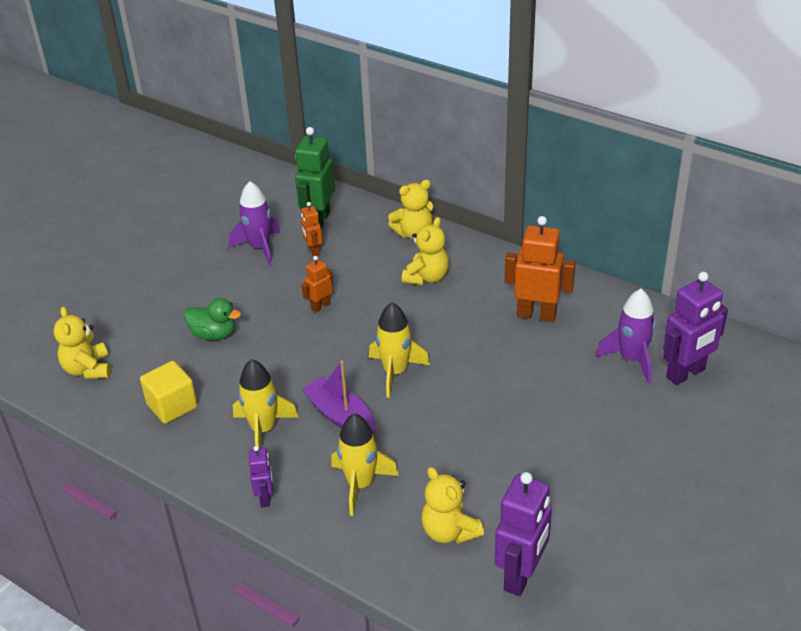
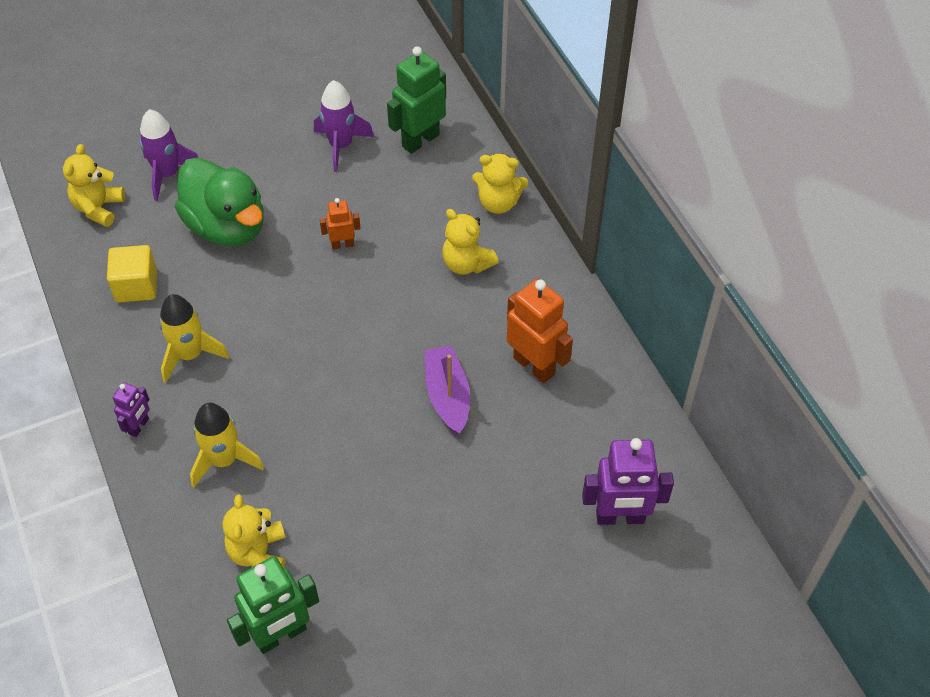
camera: 30 degrees right, 15 degrees up
(214, 334) = (227, 226): green duck -> green duck, size x1.88
(313, 251) = (386, 175): orange robot -> none
(340, 416) = (264, 378): purple boat -> purple boat (447, 395)
(395, 372) = (349, 358): yellow rocket -> none
(427, 277) = (466, 263): yellow teddy bear -> yellow teddy bear turned 75 degrees clockwise
(521, 576) = (281, 635): purple robot -> green robot
(631, 359) = (581, 469): purple rocket -> purple rocket (168, 174)

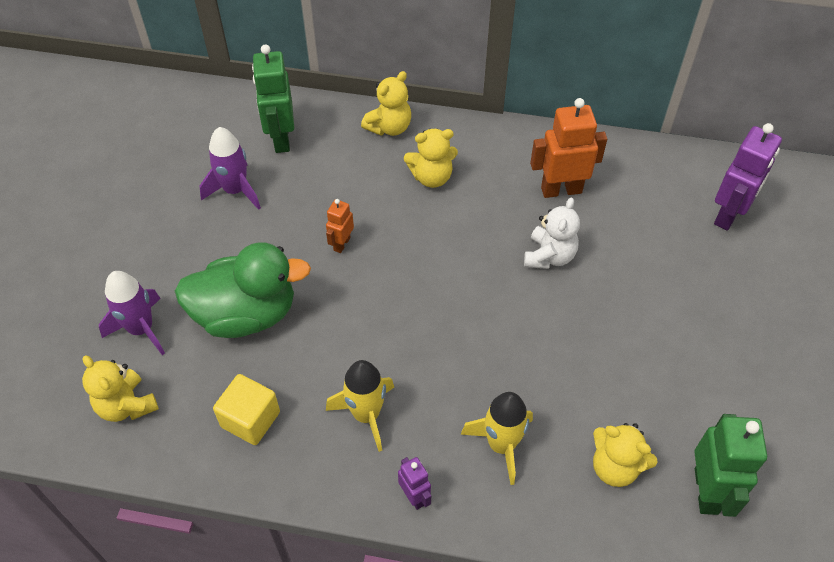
camera: 55 degrees left, 0 degrees up
(447, 395) = (549, 256): purple boat -> white teddy bear

